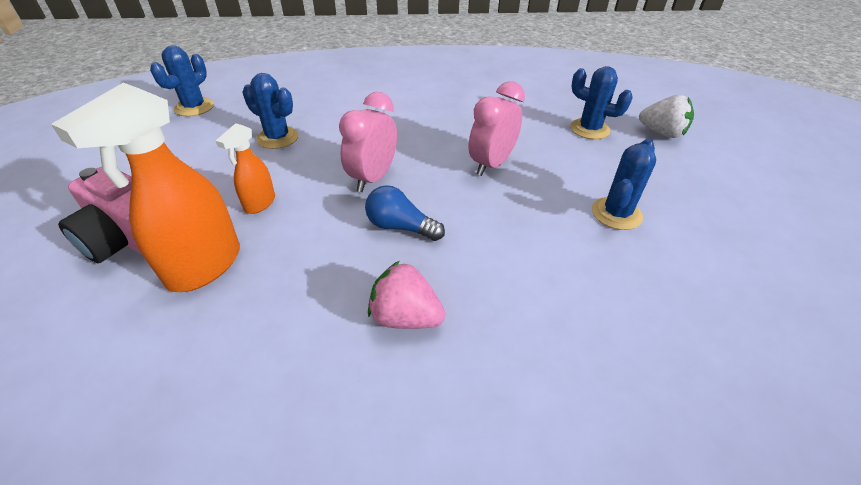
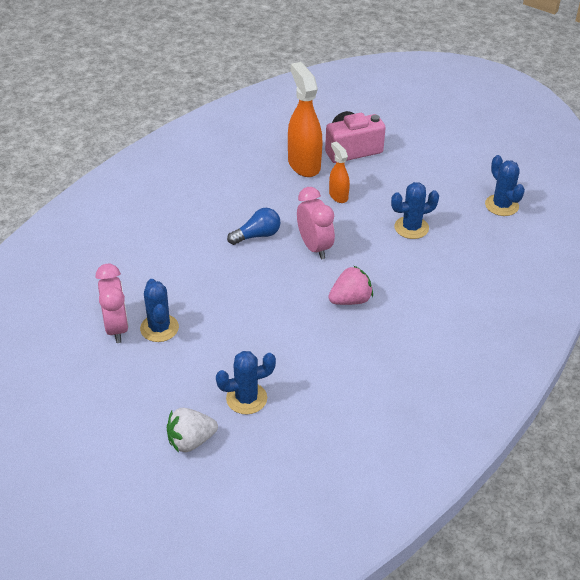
camera: 130 degrees right, 0 degrees up
(405, 317) = (198, 207): pink strawberry -> pink strawberry (350, 300)
(491, 164) = (268, 308): pink clock -> pink clock (116, 328)

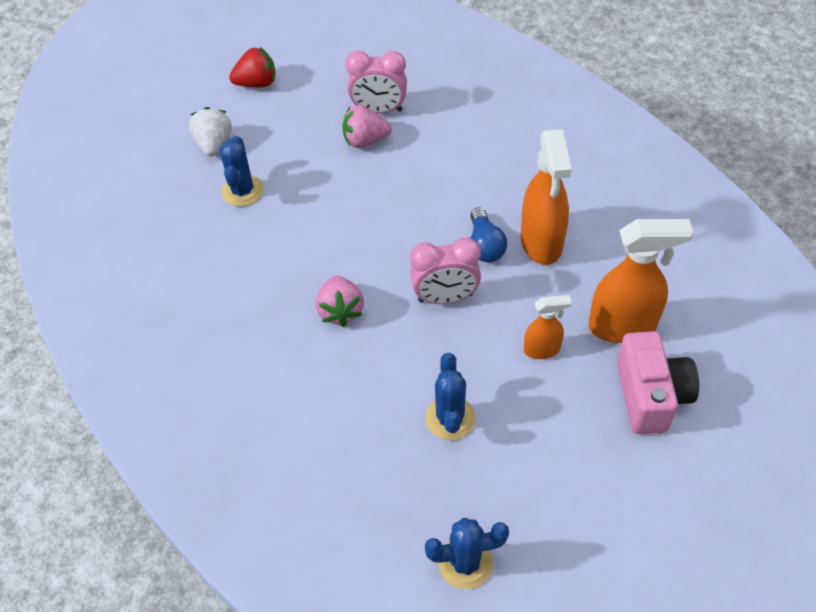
camera: 110 degrees right, 10 degrees up
(92, 433) = (257, 83): none -> red strawberry
(159, 328) = (365, 141): blue cactus -> pink strawberry
(244, 208) = (541, 242): none -> orange spray bottle

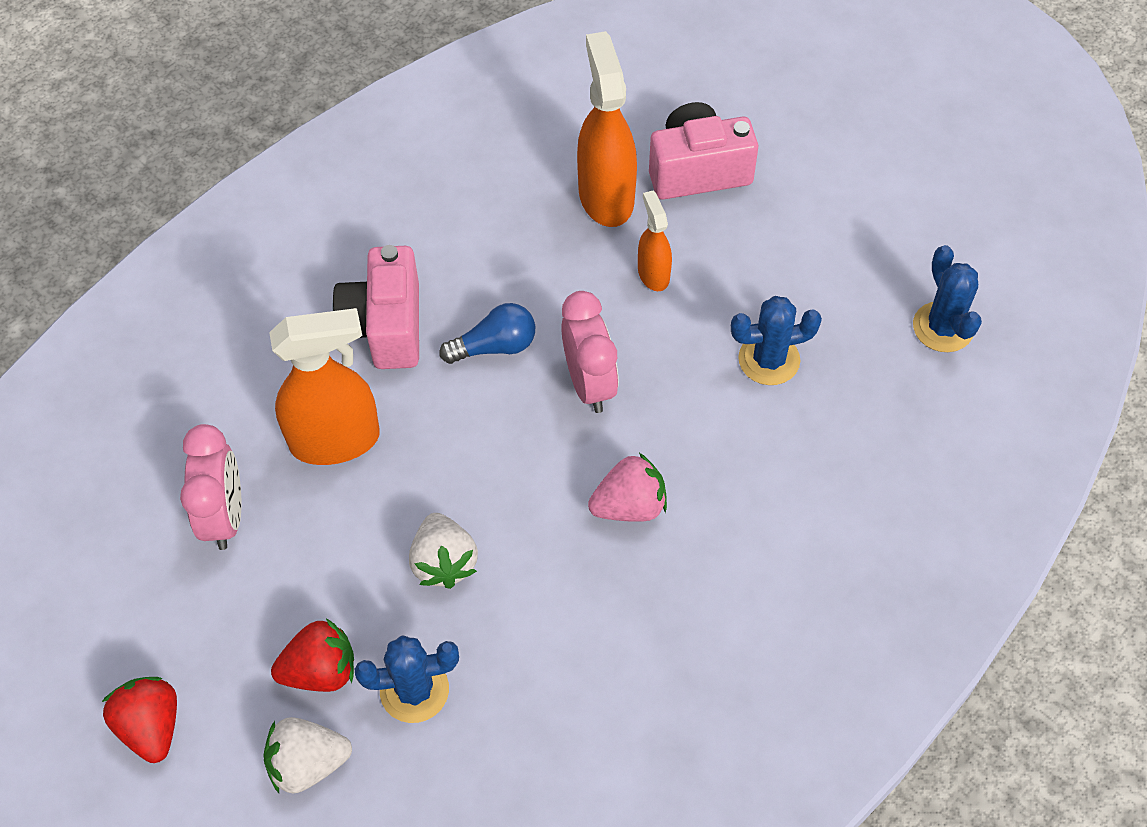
camera: 100 degrees left, 5 degrees up
(268, 150) = (321, 671): none -> red strawberry
(322, 209) = (444, 562): none -> white strawberry
(365, 141) = (295, 525): pink strawberry -> none
(509, 187) = (385, 326): none -> pink camera
(541, 242) = (483, 283): orange spray bottle -> orange spray bottle (336, 440)

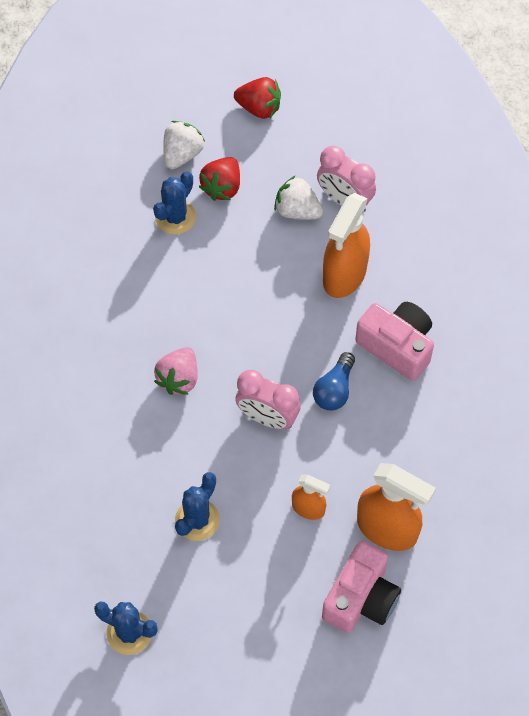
camera: 130 degrees right, 5 degrees up
(444, 562) = (228, 274): white strawberry -> white strawberry (297, 210)

